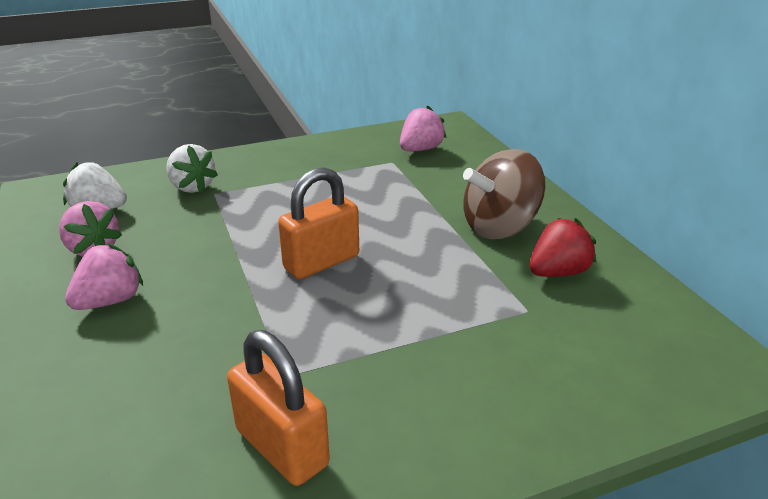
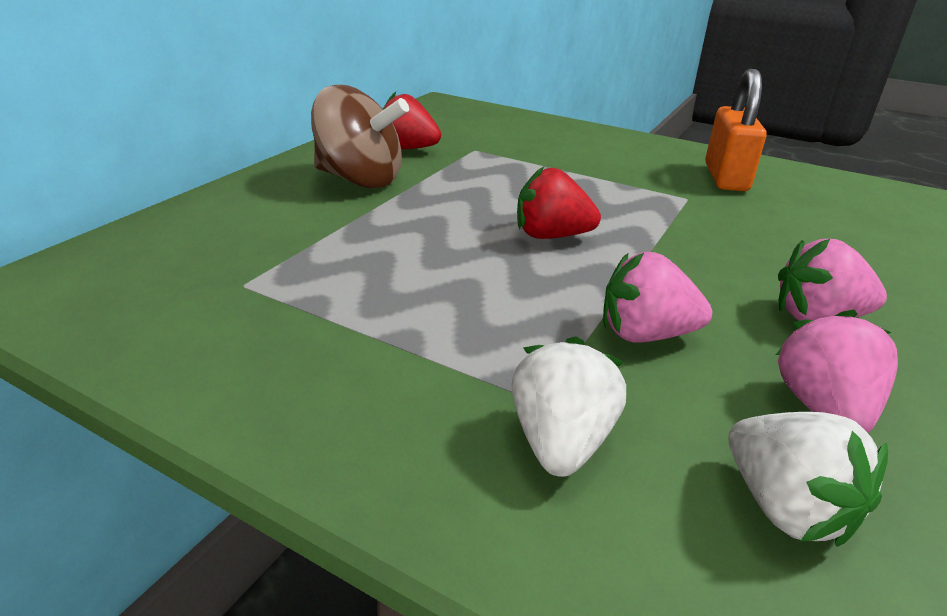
camera: 130 degrees left, 0 degrees up
(321, 262) = (551, 236): orange padlock -> red strawberry
(420, 149) = (172, 276): pink strawberry -> pink strawberry (645, 334)

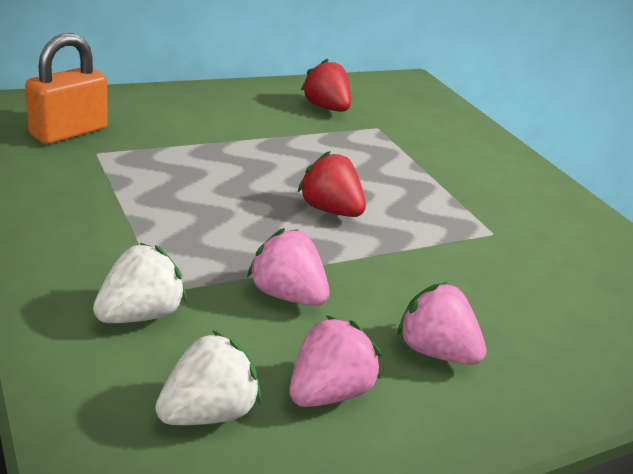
camera: 30 degrees right, 0 degrees up
(360, 180) = (257, 117): brown spinning top -> none
(726, 177) = (563, 234): orange padlock -> orange padlock (69, 132)
(785, 507) = (208, 412): white strawberry -> white strawberry turned 135 degrees counterclockwise

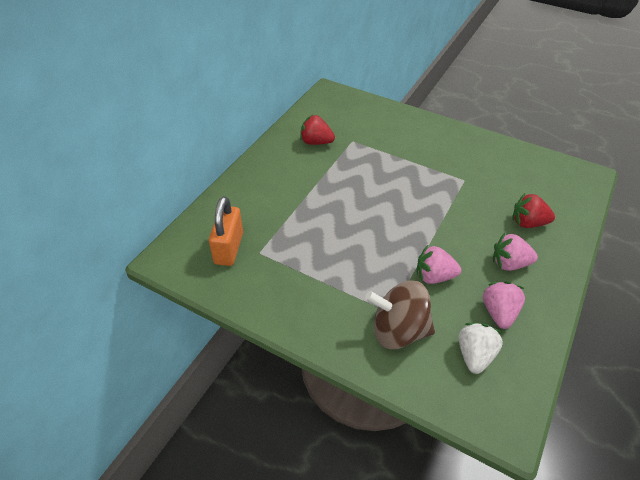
camera: 30 degrees left, 15 degrees up
(140, 314) = (398, 330): white strawberry -> brown spinning top
(329, 210) = (394, 213): red strawberry -> red strawberry (528, 223)

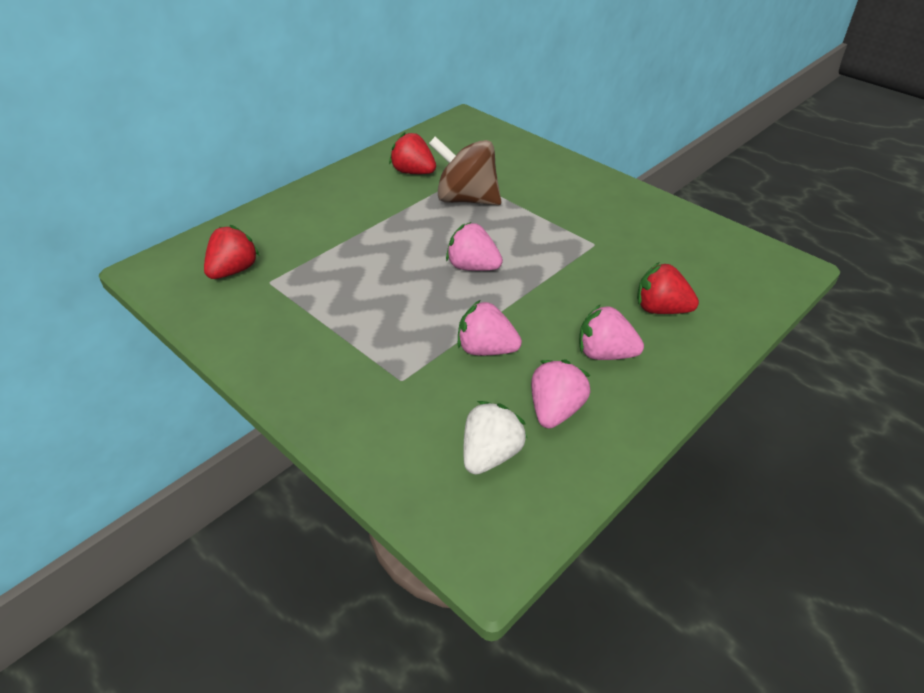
camera: 15 degrees right, 5 degrees down
(229, 248) = (233, 270): orange padlock -> red strawberry
(394, 213) = (472, 267): none -> pink strawberry
(398, 330) = (399, 404): brown spinning top -> brown spinning top (466, 199)

